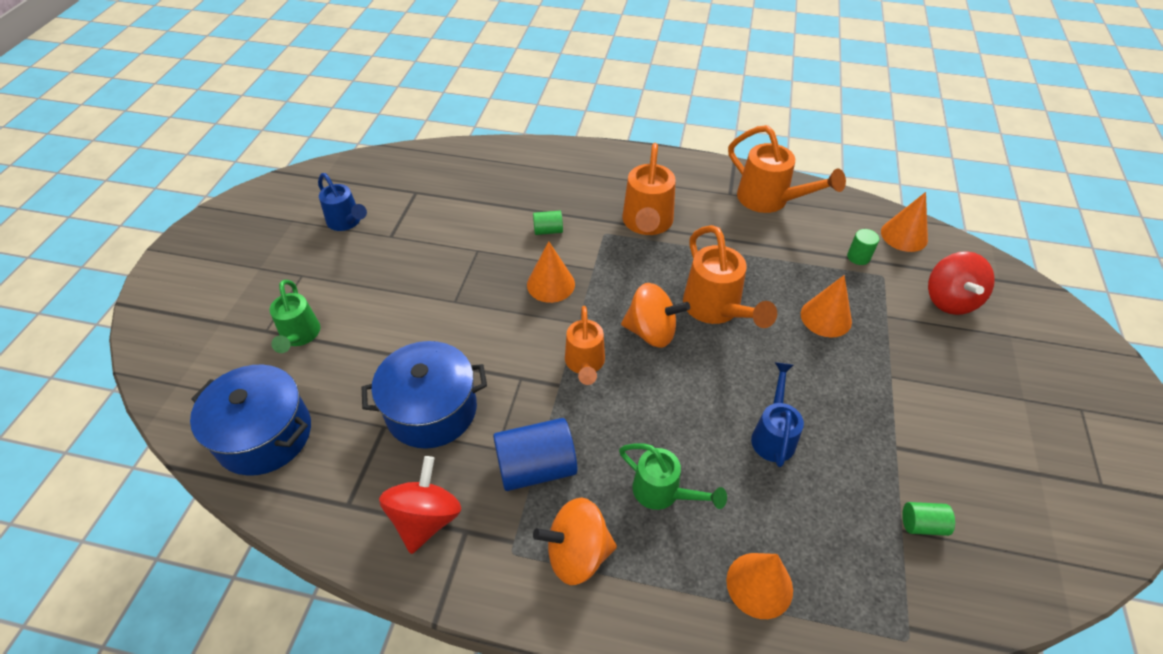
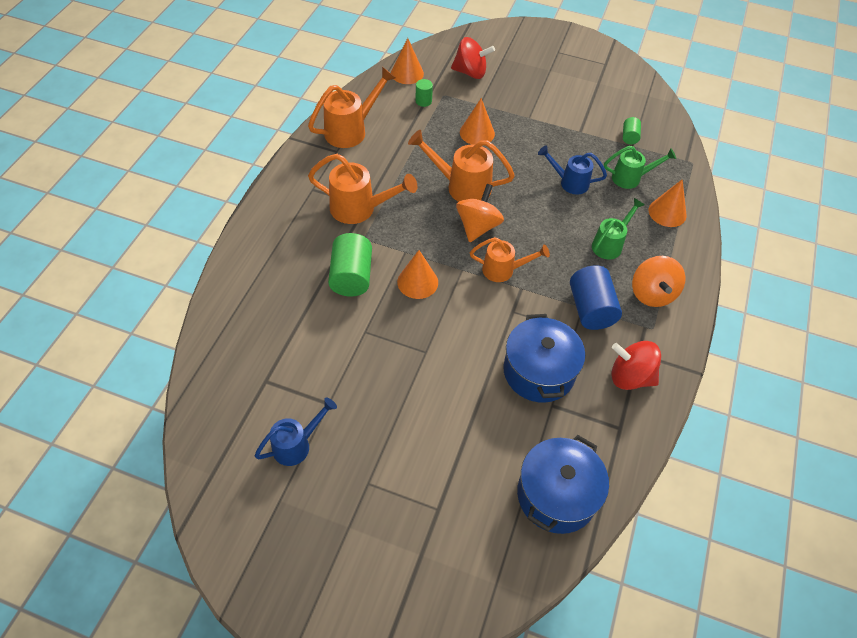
camera: 85 degrees left, 5 degrees up
(299, 336) = (450, 477): green watering can -> green watering can (631, 178)
(548, 230) = (351, 277): green cylinder -> green cylinder, size x1.97
(716, 310) = (461, 186): orange watering can -> orange watering can turned 150 degrees counterclockwise

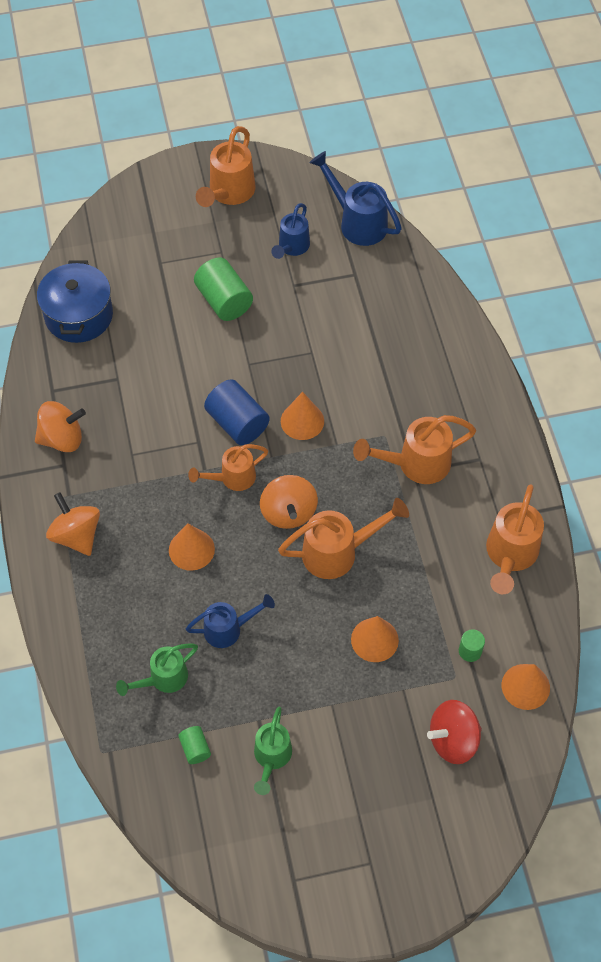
camera: 150 degrees right, 5 degrees up
(212, 434) = (357, 222): none -> blue watering can
(306, 555) = (229, 193): none -> orange watering can
(351, 277) = (363, 392): green cylinder -> green cylinder (224, 301)
(539, 371) = (143, 400): blue pot -> none
(591, 309) = (128, 485): blue cylinder -> blue cylinder (237, 423)
(610, 244) = (144, 571): green watering can -> green watering can (271, 758)
(630, 377) = (62, 438): red spinning top -> orange spinning top
(667, 212) = (101, 651): orange cone -> orange cone (191, 549)

